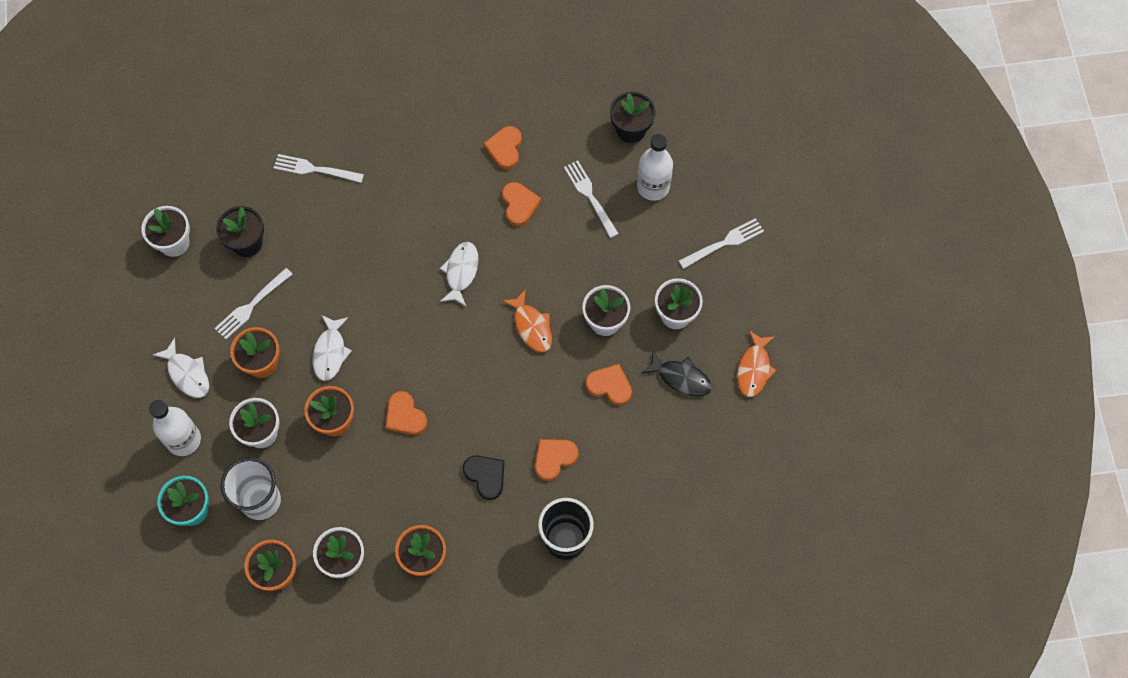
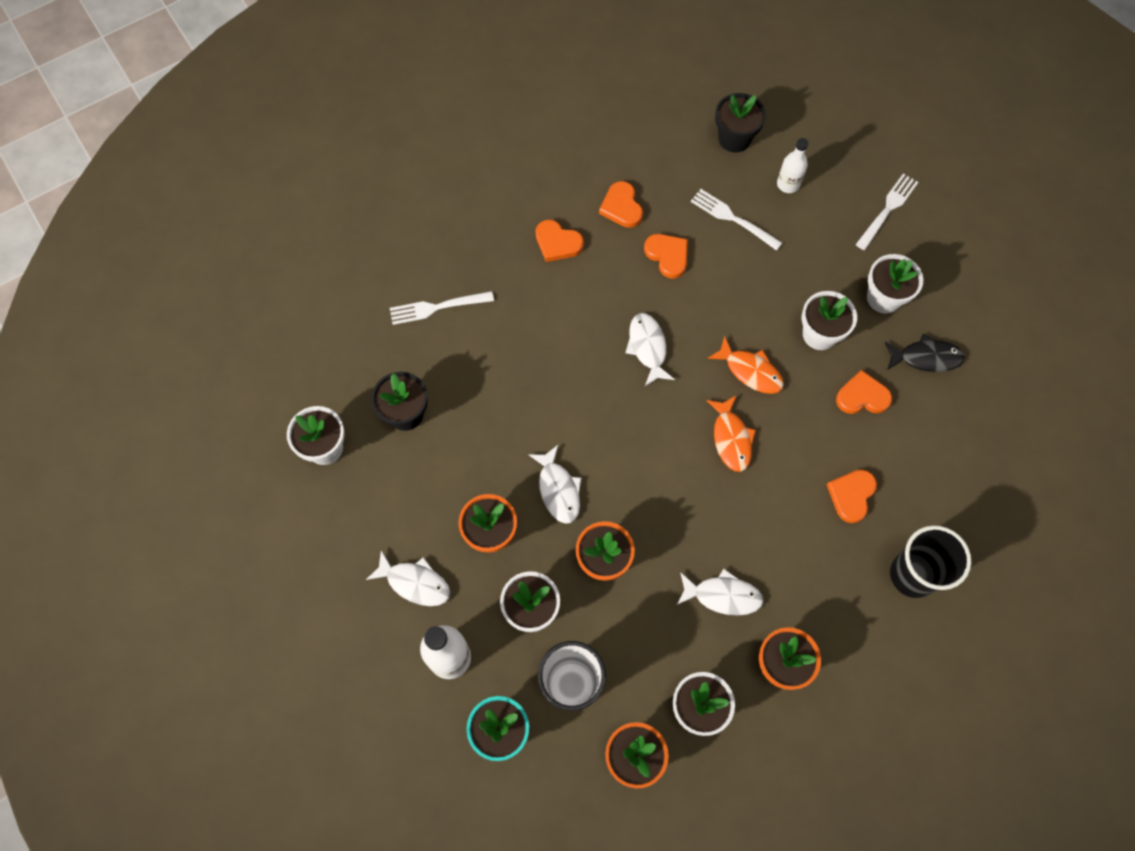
camera: 25 degrees left, 0 degrees up
(252, 305) = (446, 477): white fork -> none
(405, 416) = (674, 521): orange heart -> orange heart (557, 243)
(410, 488) = (722, 595): none -> white fish
(485, 476) = (793, 546): black heart -> none
(653, 187) = (788, 184): white bottle -> white bottle, size x0.65
(754, 369) = (989, 318): orange fish -> orange fish (731, 438)

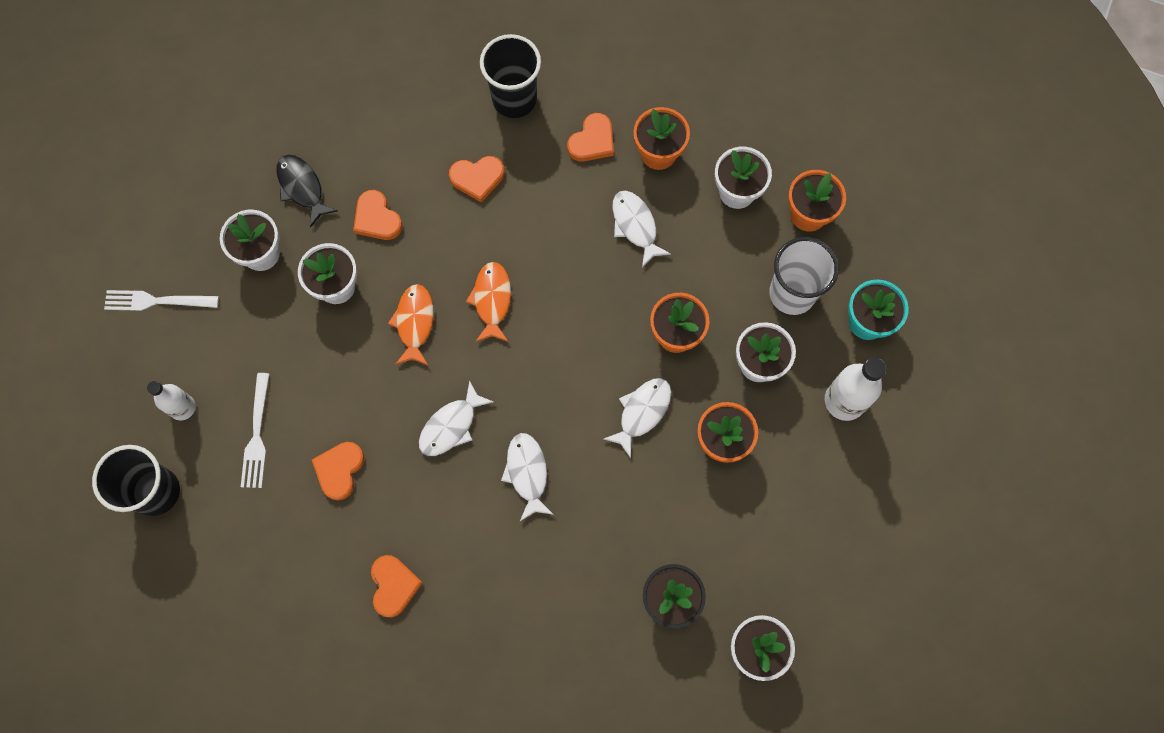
camera: 125 degrees left, 5 degrees up
(415, 583) = (809, 474): white fish -> white fish (527, 473)
(437, 307) = (543, 653): white fork -> none
(621, 207) = (311, 550): orange heart -> orange heart (592, 141)
(731, 438) = (492, 300): orange fish -> orange fish turned 45 degrees counterclockwise
(734, 139) = (156, 491): black flower pot -> black cup

